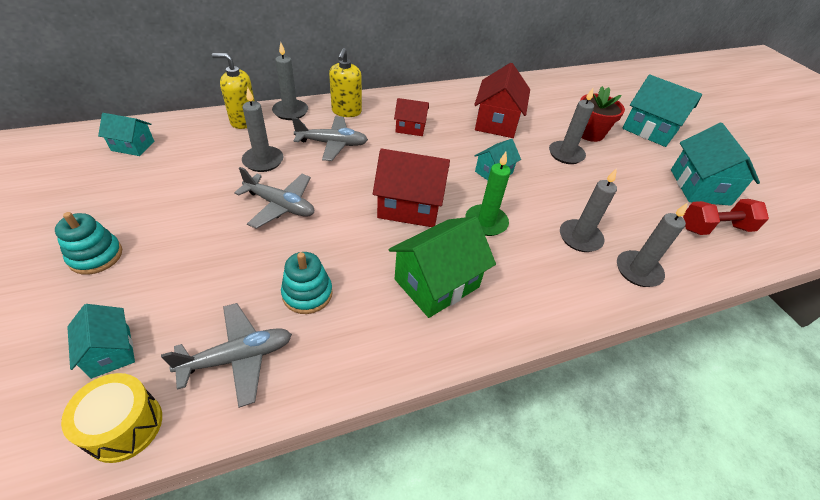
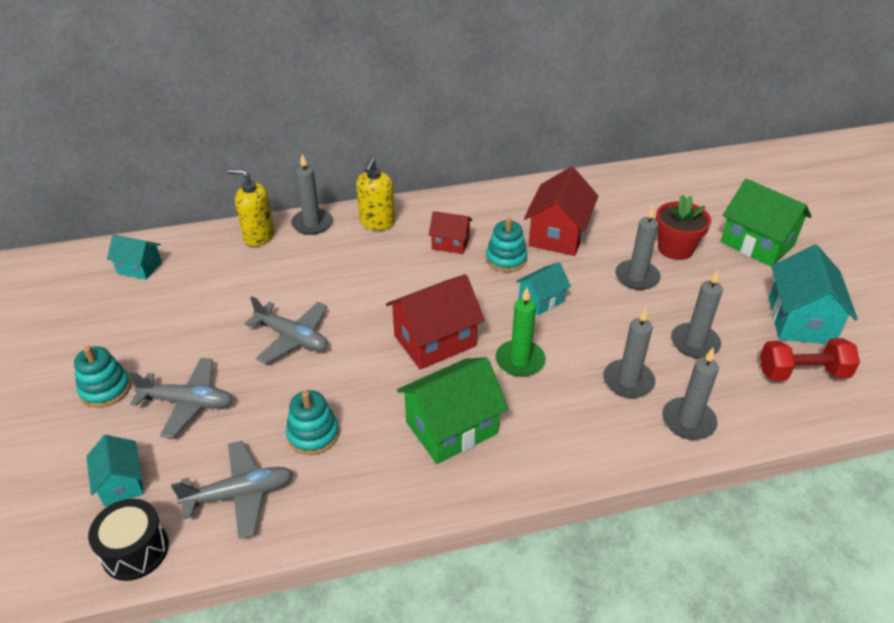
camera: 10 degrees right, 5 degrees down
(125, 426) = (135, 550): yellow drum -> black drum
(263, 161) = (277, 285): grey candle -> grey candle (694, 343)
(332, 144) = (356, 264): grey plane -> grey plane (188, 403)
(409, 206) = (435, 341): red house -> red house turned 45 degrees counterclockwise
(458, 140) = (506, 259): none -> turquoise stacking toy
(649, 130) = (757, 244): turquoise house -> green house

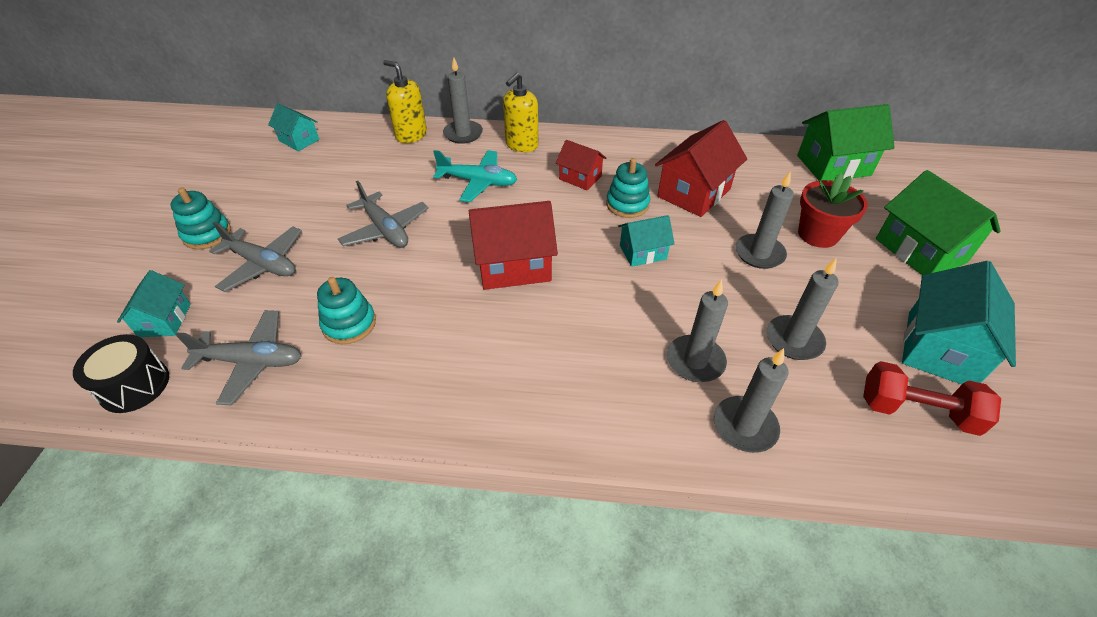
camera: 20 degrees right, 5 degrees up
(356, 269) = (478, 182): none -> turquoise plane
(451, 428) = (481, 356): green house -> green house (833, 165)
(520, 360) = (588, 307): green candle -> none

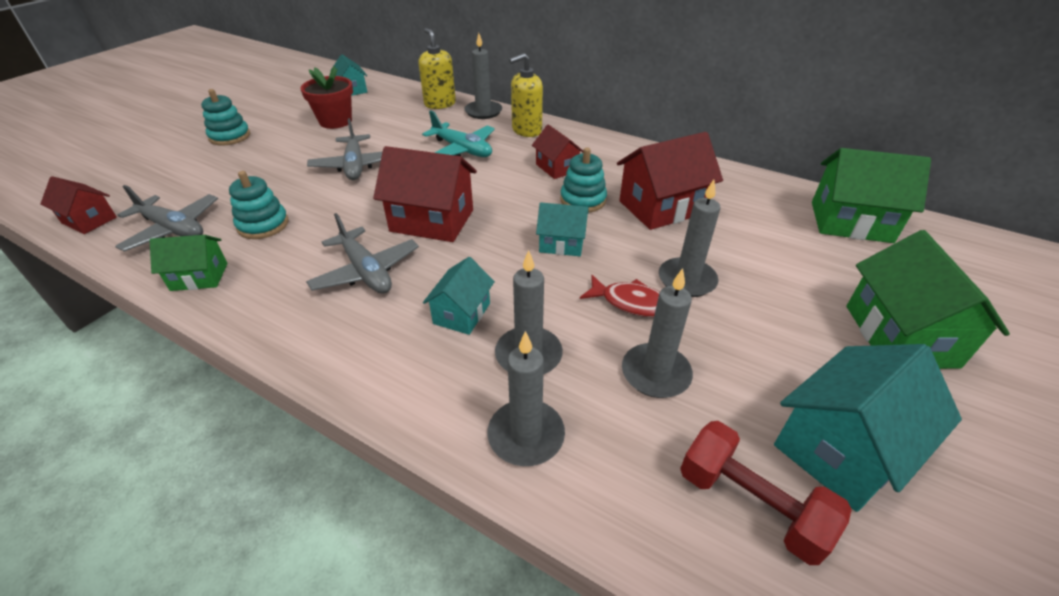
camera: 25 degrees right, 5 degrees down
(135, 385) = (89, 220): black drum -> red house
(165, 320) = (149, 184): turquoise house -> turquoise house (461, 313)
(263, 264) = (246, 166): grey plane -> grey plane (366, 271)
(335, 401) = (199, 277): none -> green house
(734, 288) = (631, 303): none -> red fish
(818, 234) = (774, 282): red flower pot -> red flower pot (335, 121)

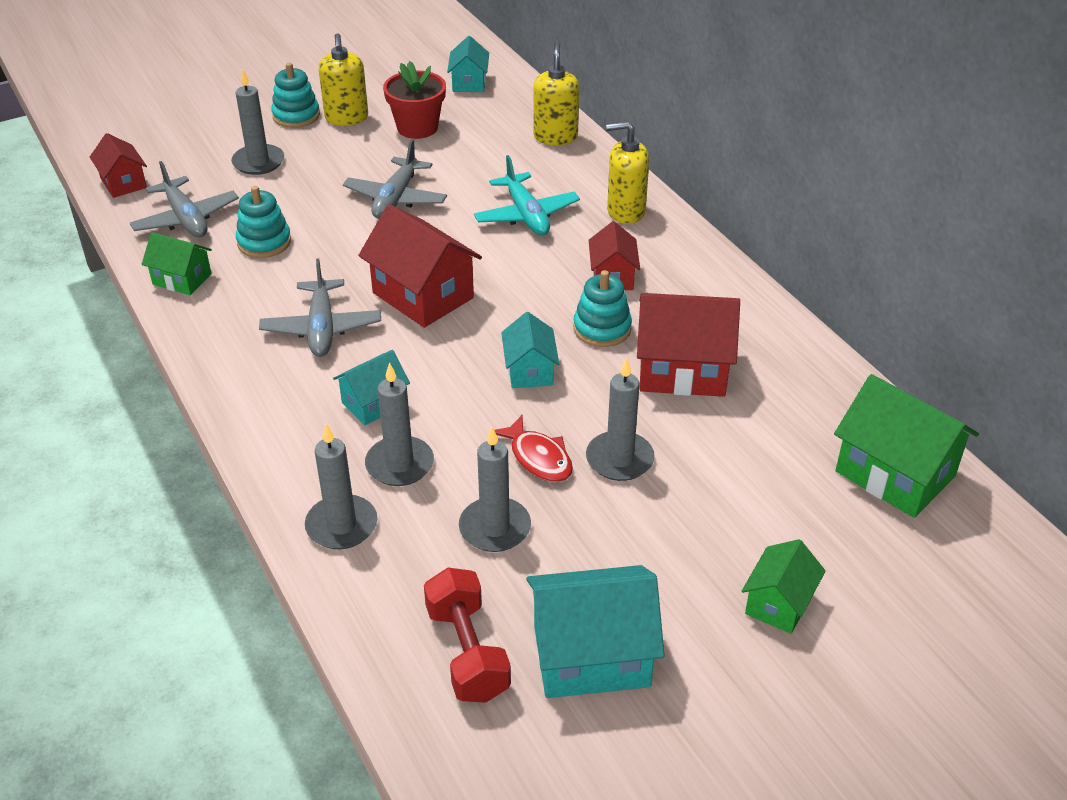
camera: 30 degrees right, 0 degrees up
(274, 128) = (346, 118): none -> yellow soap dispenser
(483, 112) = (598, 166): grey candle -> grey candle (258, 162)
(561, 243) = (530, 370): turquoise house -> turquoise house turned 45 degrees clockwise
(900, 335) = (779, 603): green house -> green house, size x0.58

